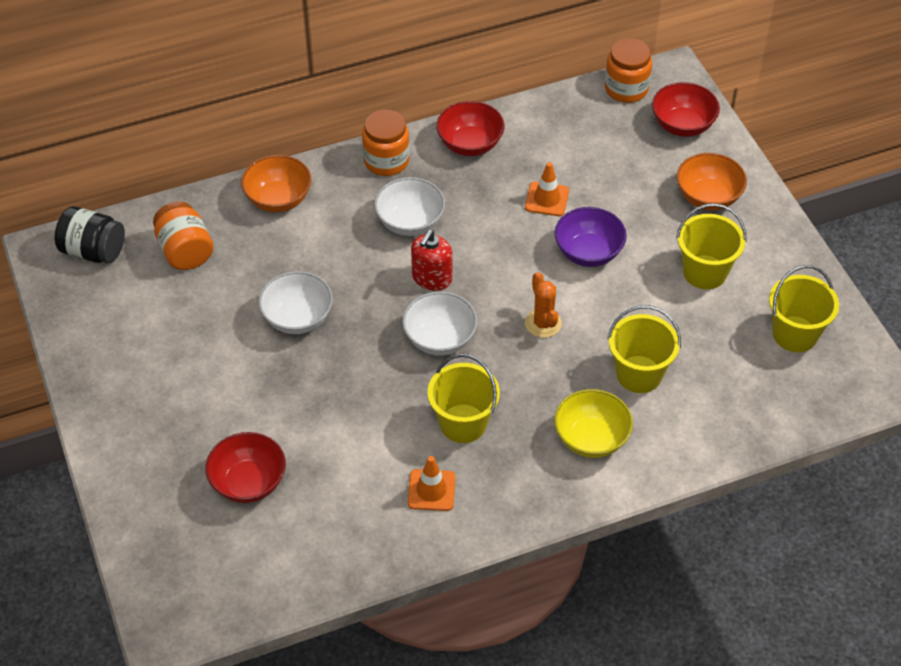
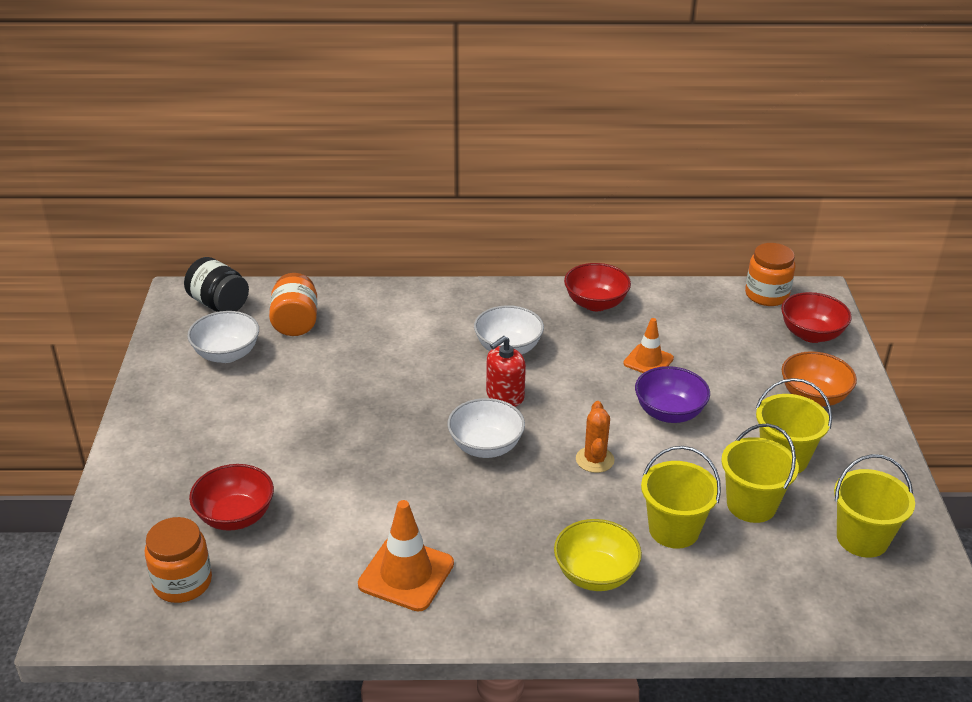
camera: 20 degrees right, 15 degrees down
(278, 199) = (399, 304): orange bowl -> none
(297, 318) = (362, 396): white bowl -> white bowl (227, 354)
(386, 161) = (512, 298): orange jar -> orange jar (182, 582)
(431, 490) = (406, 574): orange traffic cone -> orange traffic cone, size x1.55
(463, 423) = (470, 524): yellow bucket -> yellow bucket (751, 505)

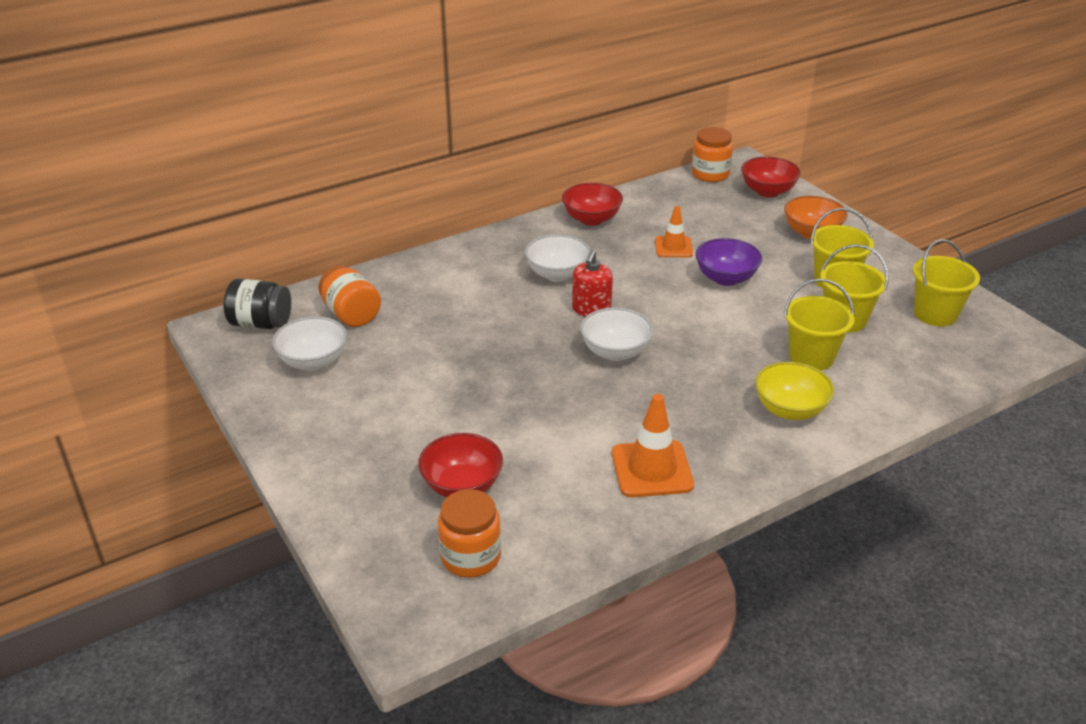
camera: 30 degrees left, 0 degrees up
(594, 460) = (707, 330): orange cactus -> none

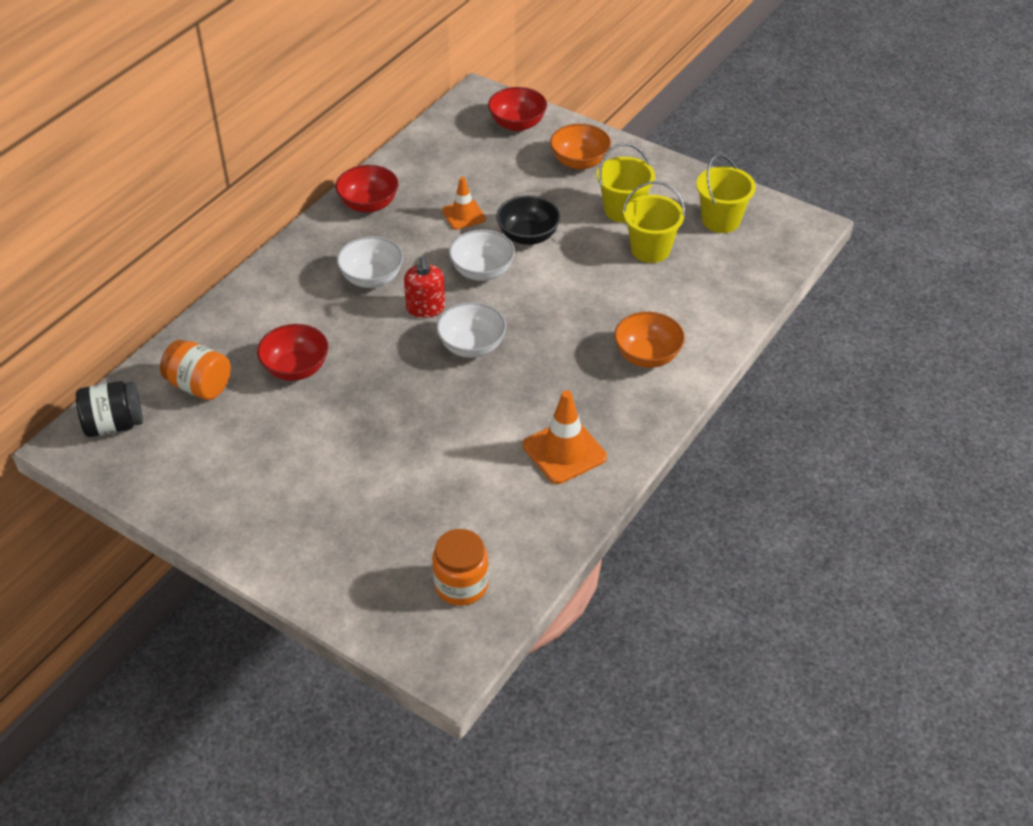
camera: 25 degrees left, 10 degrees up
(313, 361) = (196, 448): white bowl -> white bowl (482, 271)
(462, 486) = (414, 524): red bowl -> red bowl (296, 368)
(710, 174) = (453, 118): orange jar -> none
(726, 278) = (528, 236): purple bowl -> black bowl
(790, 410) = (647, 356): yellow bowl -> orange bowl
(811, 357) = (640, 297): yellow bucket -> none

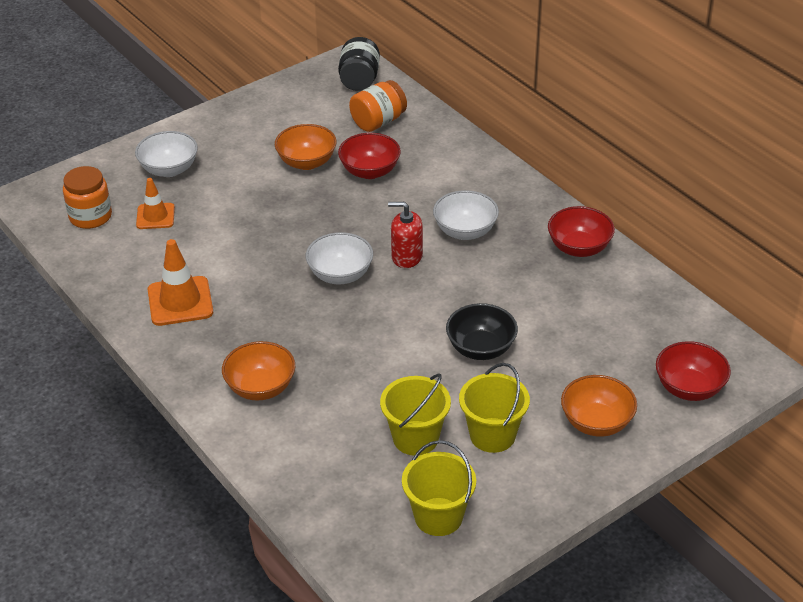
camera: 110 degrees right, 5 degrees down
(295, 424) = (307, 162): none -> orange bowl
(463, 215) = (535, 309): orange traffic cone -> orange traffic cone (155, 216)
(482, 271) = (441, 303): white bowl -> white bowl (169, 169)

